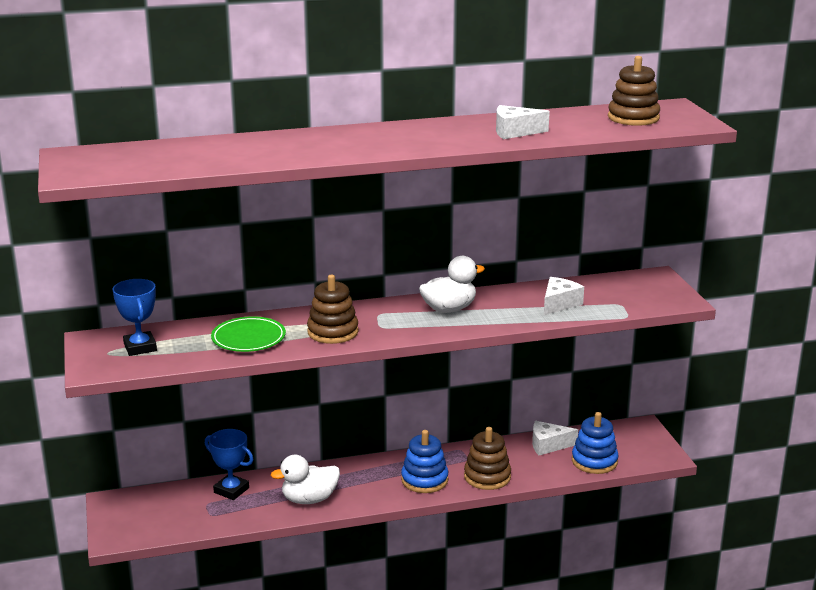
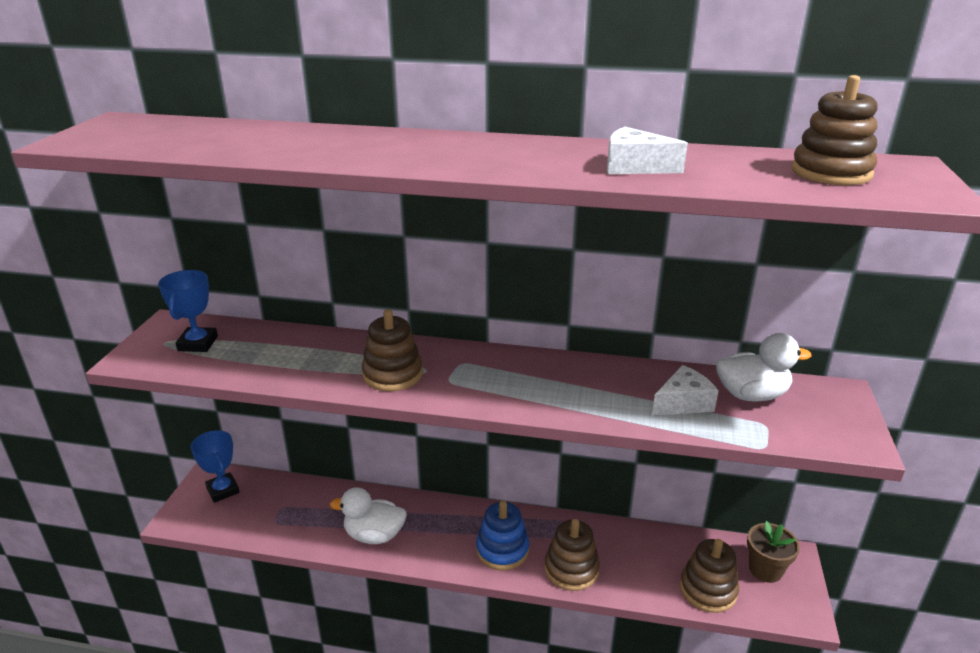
camera: 25 degrees right, 5 degrees up
(231, 490) = (314, 498): blue trophy -> blue trophy (223, 490)
(248, 338) = (304, 359): green plate -> none
(449, 309) = (543, 376): white duck -> white duck (751, 395)
(548, 445) = (664, 547): white cheese -> none
(594, 461) = (708, 589): blue stacking toy -> brown stacking toy
(628, 439) = (765, 569): none -> brown flower pot

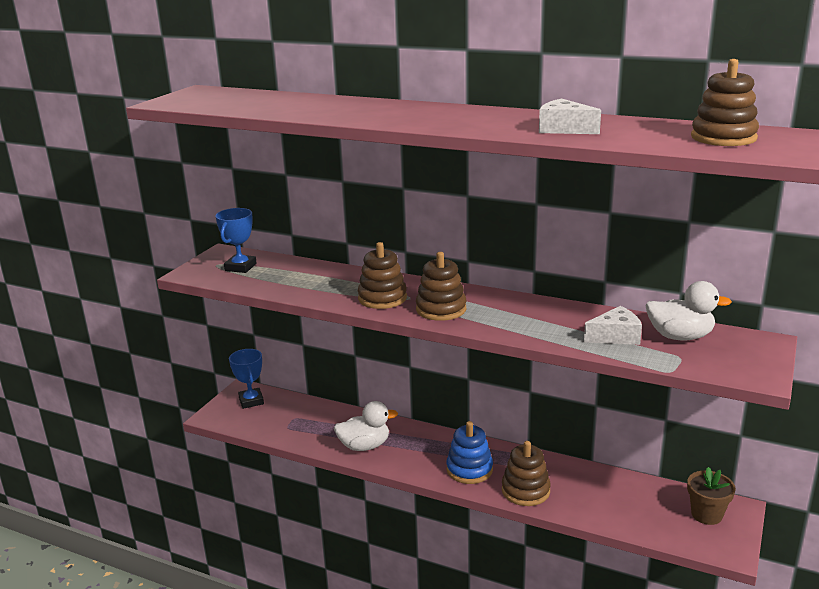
camera: 15 degrees right, 5 degrees down
(374, 535) = (364, 446): white duck -> white duck turned 150 degrees clockwise
(708, 589) = (645, 521): brown stacking toy -> brown stacking toy (441, 309)

